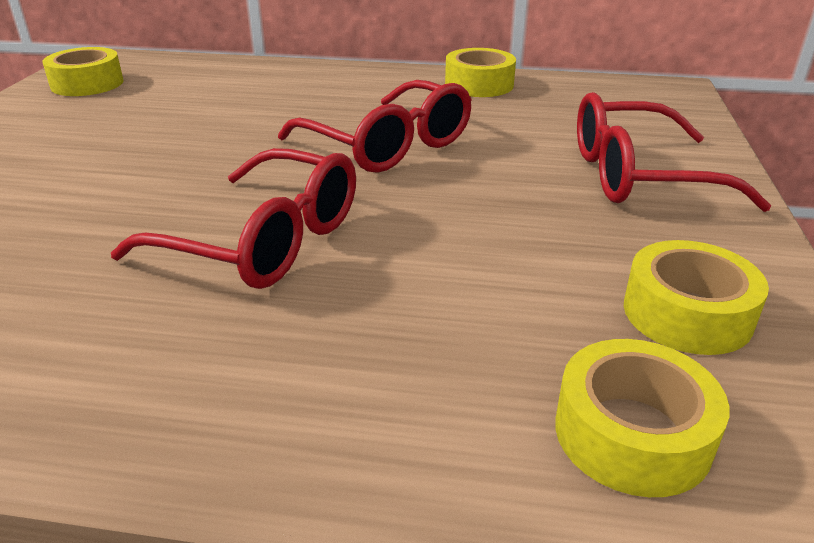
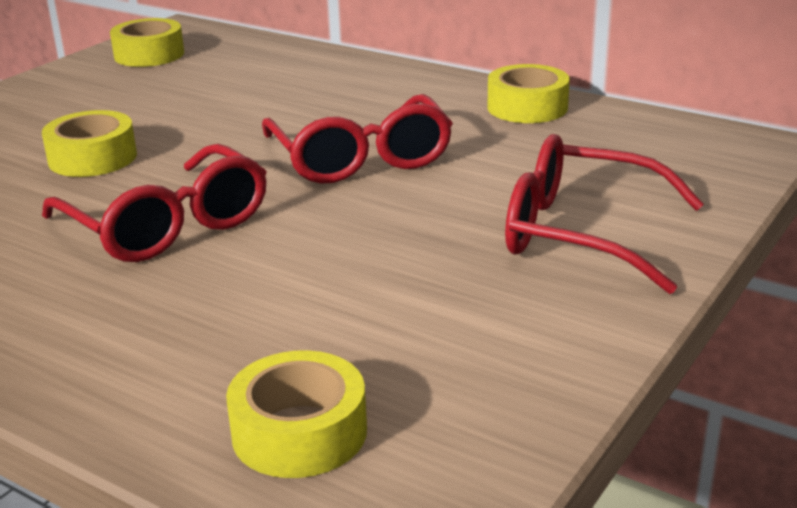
camera: 25 degrees right, 5 degrees down
(687, 313) = (461, 362): yellow tape -> yellow tape (92, 158)

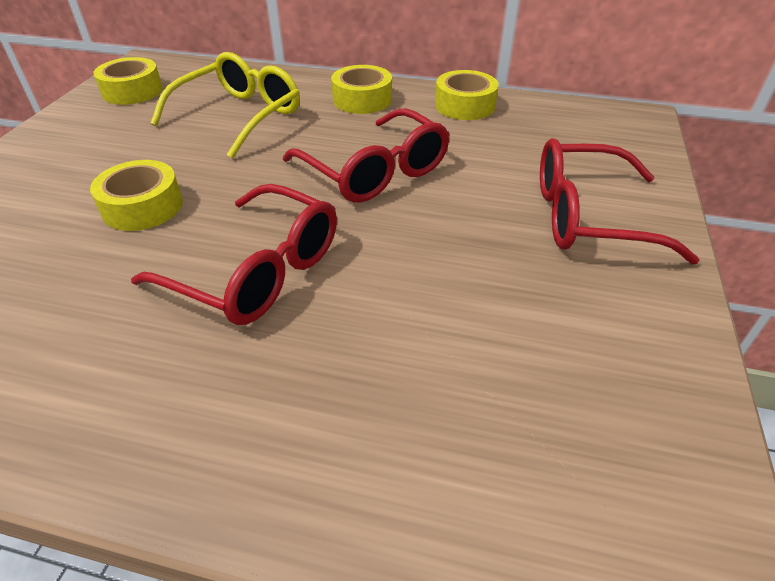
camera: 20 degrees left, 15 degrees up
(248, 90) = (239, 116): none -> yellow glasses
(299, 432) = (530, 495): yellow tape -> yellow tape (362, 99)

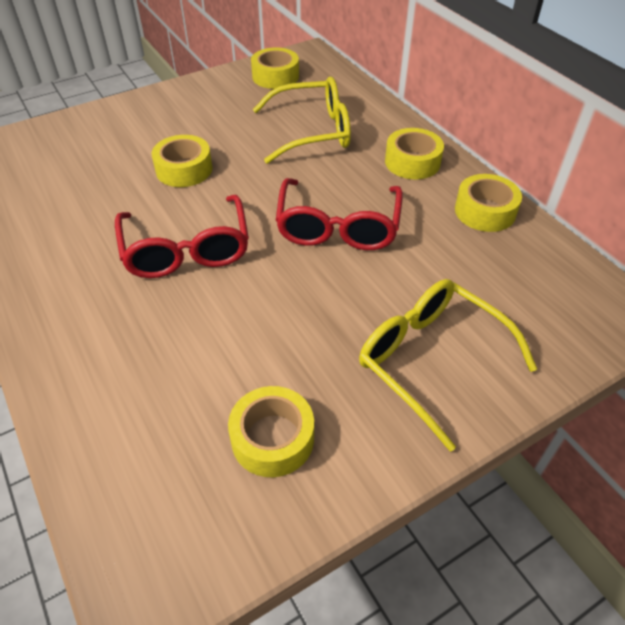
camera: 45 degrees right, 5 degrees up
(583, 360) = (272, 438): none -> yellow tape
(587, 217) = (431, 360): red glasses -> yellow glasses

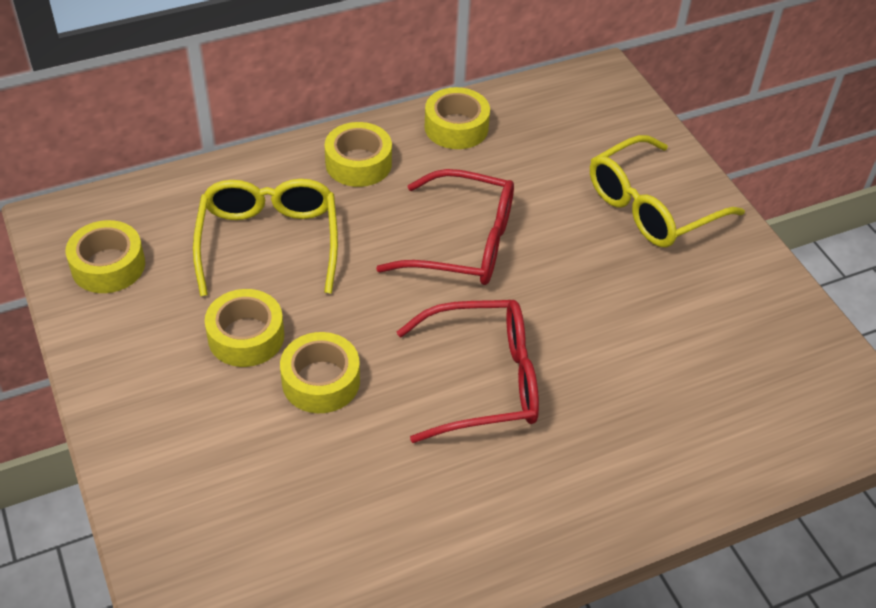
camera: 85 degrees left, 0 degrees up
(272, 438) = (735, 323): yellow tape -> yellow tape (246, 336)

